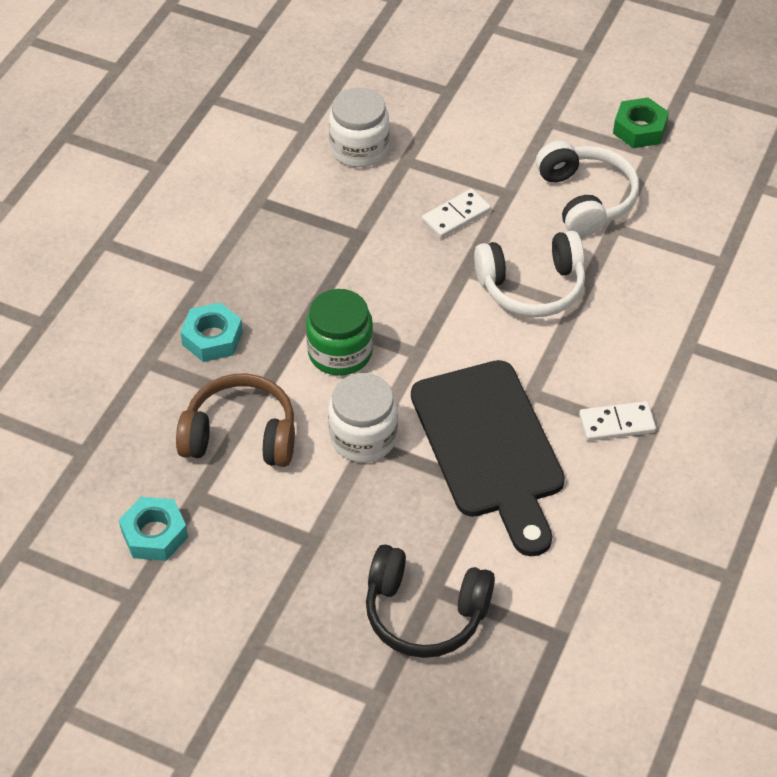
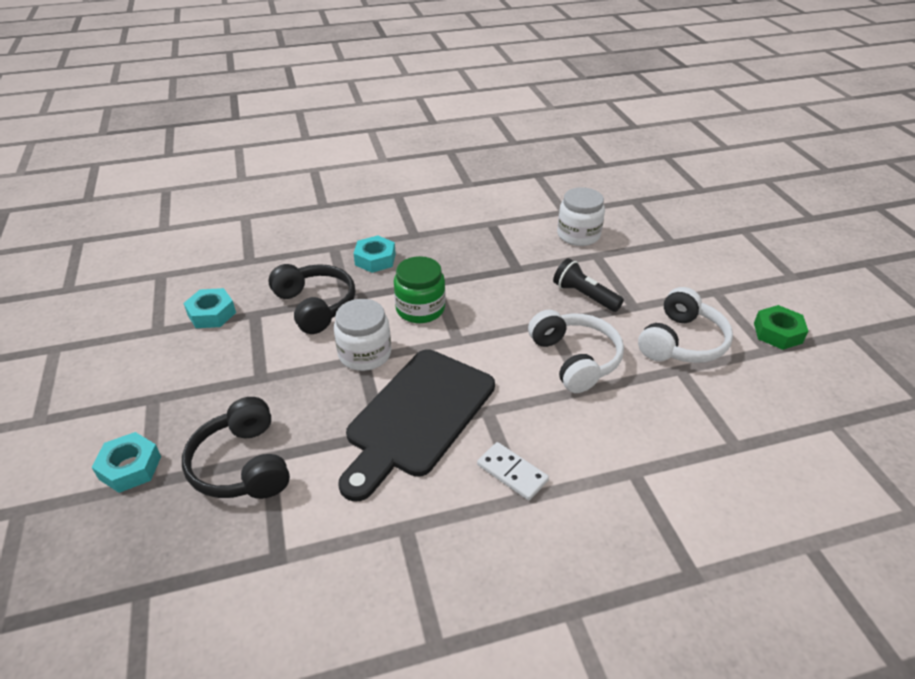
camera: 50 degrees right, 10 degrees down
(241, 435) = (315, 306): brown headphones -> black headphones
(342, 705) = (130, 467): none -> turquoise nut
(456, 216) = (584, 296): white domino -> black flashlight
(532, 287) = (575, 359): white headphones -> white headphones turned 150 degrees counterclockwise

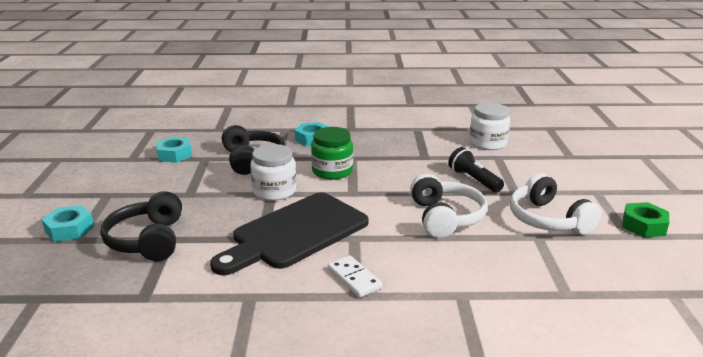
camera: 15 degrees right, 15 degrees down
(682, 342) = (547, 219): white headphones -> white headphones turned 105 degrees clockwise

